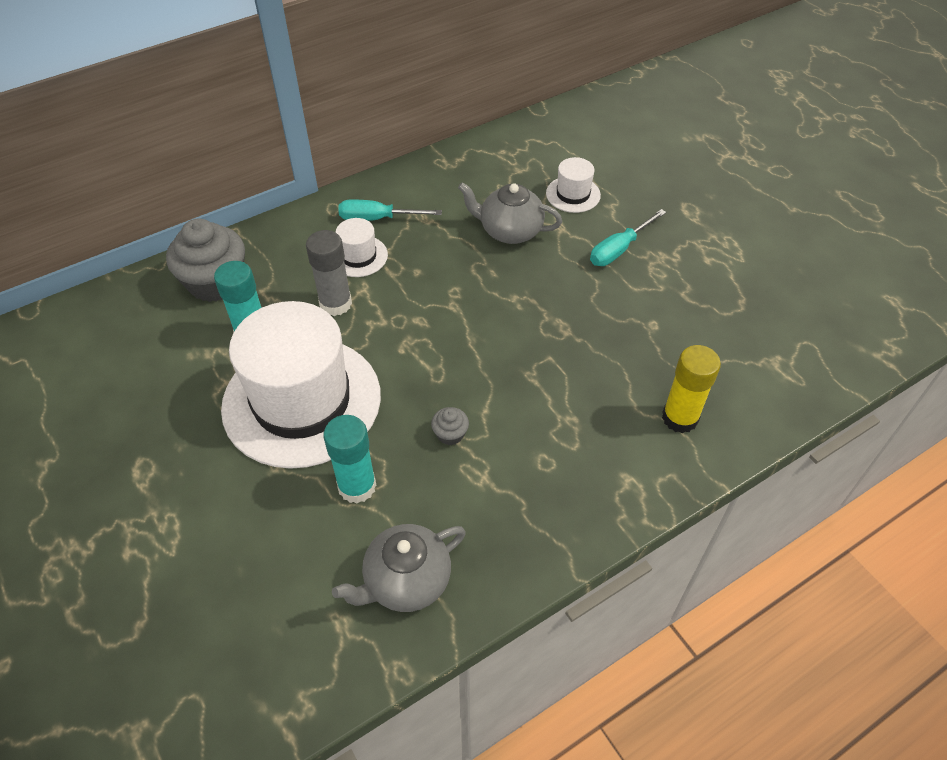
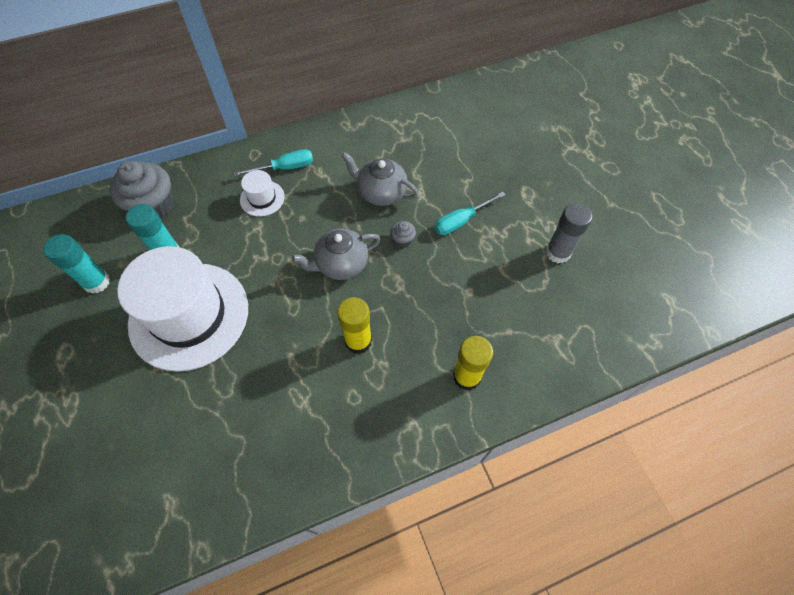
camera: 10 degrees right, 10 degrees up
(335, 303) = (235, 237): grey glue stick -> grey glue stick (558, 252)
(357, 486) = (210, 393): turquoise glue stick -> turquoise glue stick (97, 282)
(378, 219) = (285, 168): turquoise screwdriver -> turquoise screwdriver turned 150 degrees clockwise
(406, 581) = (224, 478): grey teapot -> grey teapot (341, 264)
(450, 434) = (289, 361): grey cupcake -> grey cupcake (403, 239)
(532, 398) = (358, 341): none -> yellow glue stick
(573, 194) = (439, 167): white hat -> none

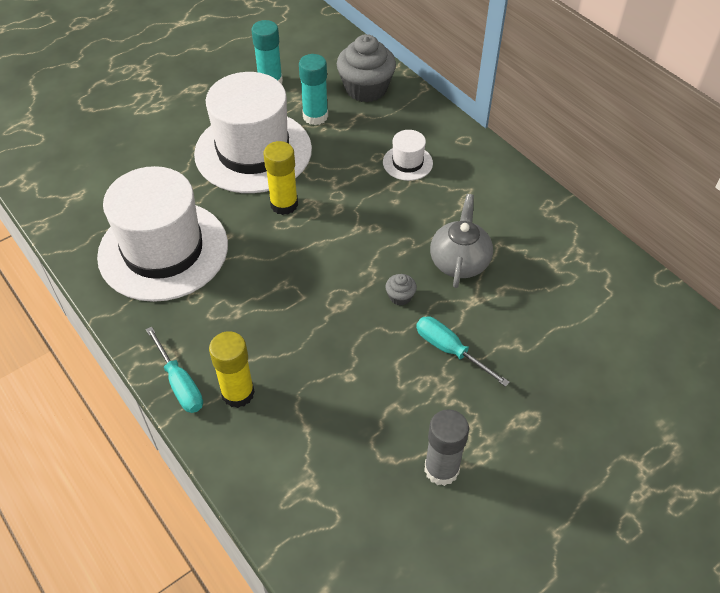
camera: 75 degrees right, 10 degrees down
(285, 168) = (456, 169): turquoise screwdriver -> turquoise screwdriver (180, 383)
(286, 418) = (163, 250): none -> white hat
(341, 264) = (347, 249): grey teapot -> none
(358, 341) = (258, 286): yellow glue stick -> yellow glue stick (284, 204)

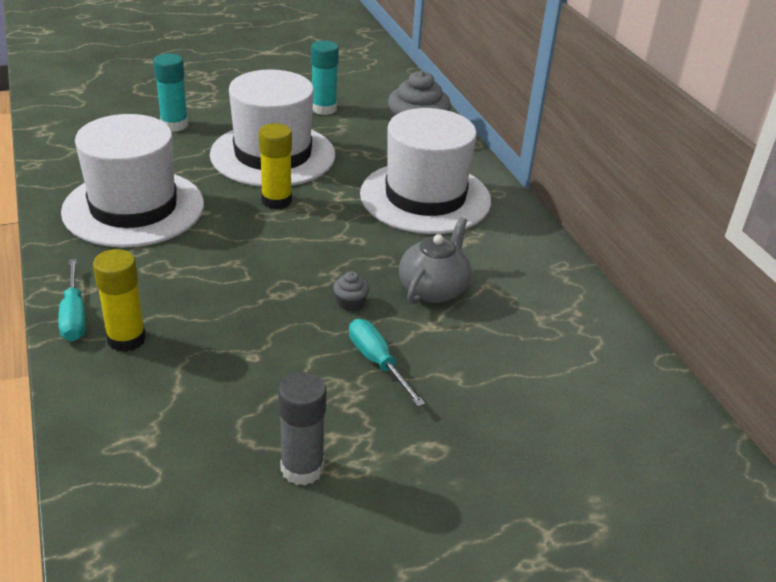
camera: 15 degrees right, 15 degrees down
(315, 116) = (352, 142): turquoise glue stick -> turquoise glue stick (174, 125)
(407, 163) = (425, 197): white hat -> white hat, size x2.36

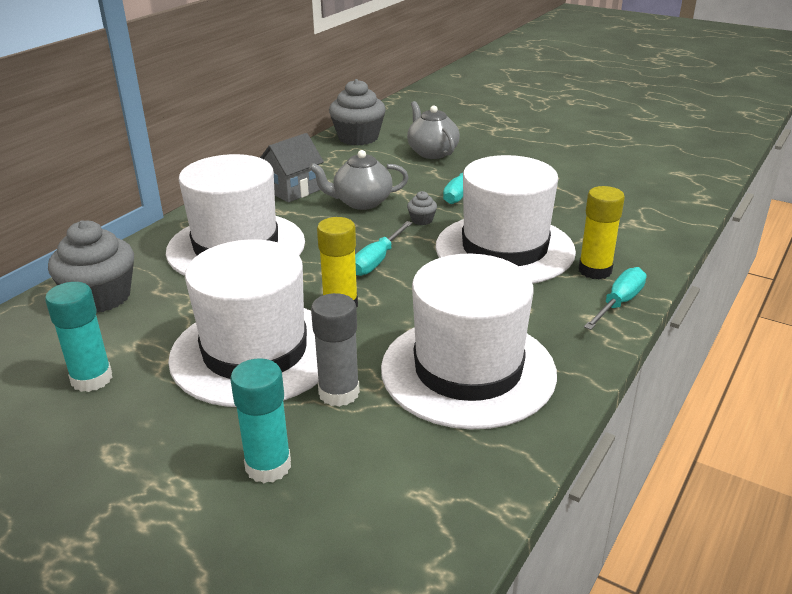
camera: 125 degrees left, 5 degrees down
(234, 315) = (504, 249): none -> white hat
(302, 468) = (564, 180): grey glue stick -> grey glue stick (339, 393)
(313, 244) = (377, 260): none -> turquoise screwdriver
(509, 265) = (293, 190): none -> grey house
(516, 412) = (432, 152): none -> grey teapot
(629, 379) = (358, 138): none -> grey cupcake

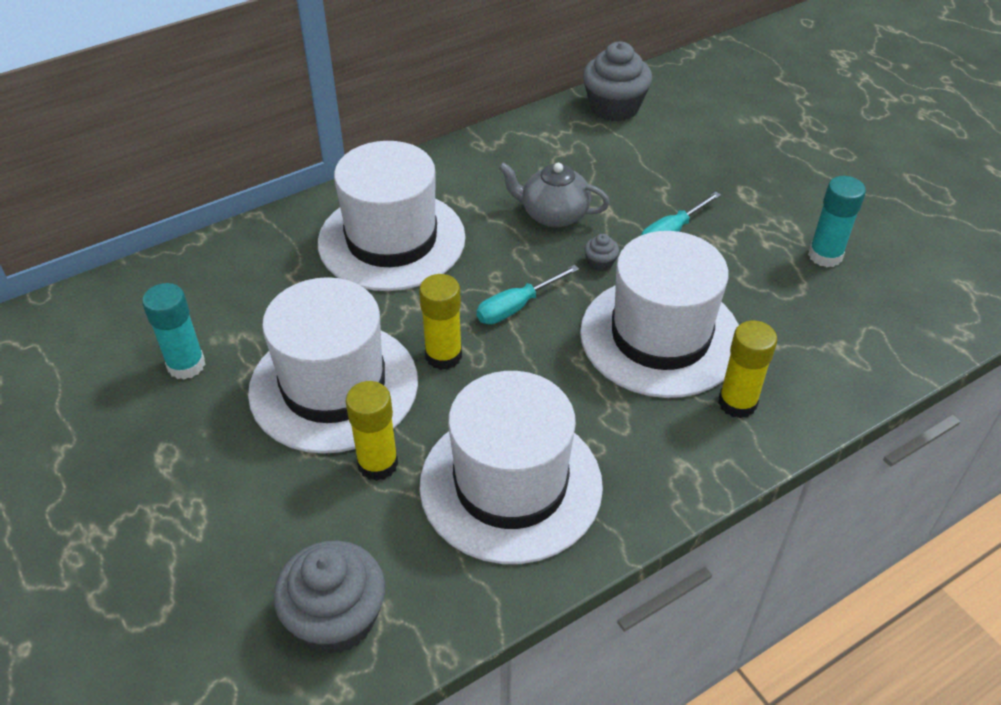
camera: 25 degrees right, 15 degrees up
(100, 297) = (239, 266): grey cupcake -> grey cupcake (336, 618)
(268, 466) = (274, 520): turquoise glue stick -> turquoise glue stick (825, 255)
(293, 190) = (493, 174): grey house -> none
(339, 393) = (378, 464): grey glue stick -> yellow glue stick
(432, 152) = (683, 157): grey teapot -> none
(619, 303) = (728, 458): turquoise screwdriver -> none

